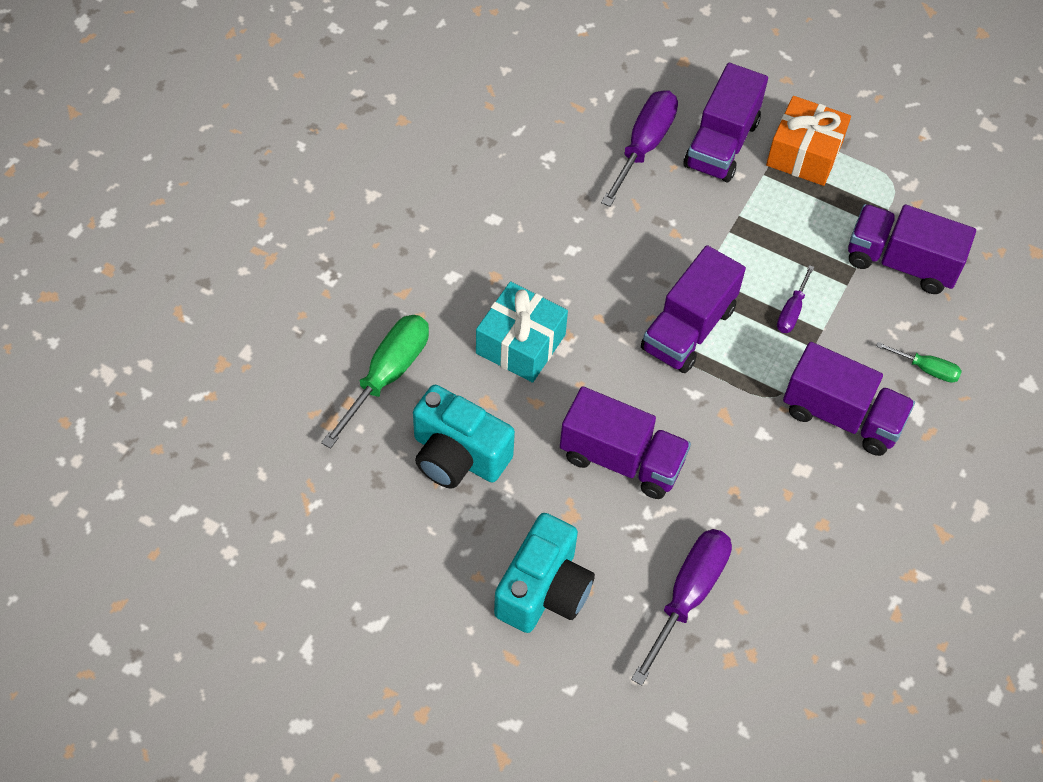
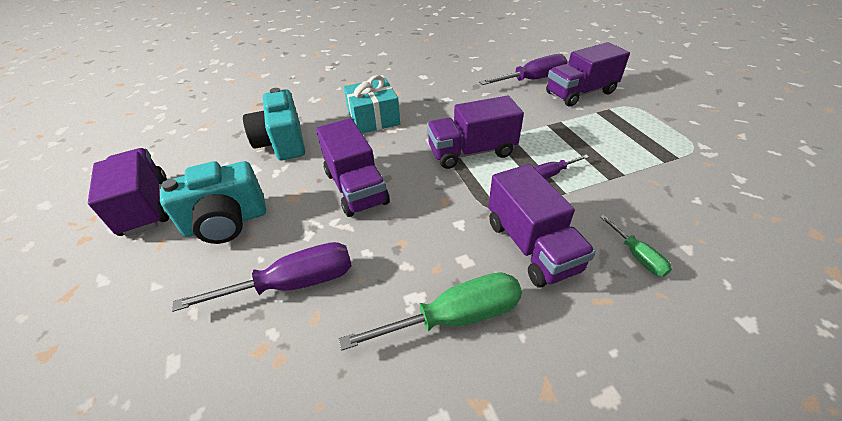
camera: 45 degrees right, 15 degrees down
(387, 375) = (301, 103): green screwdriver -> green screwdriver (455, 317)
(804, 154) = (634, 113): orange gift -> none
(901, 263) = (666, 186): purple truck -> purple truck (145, 206)

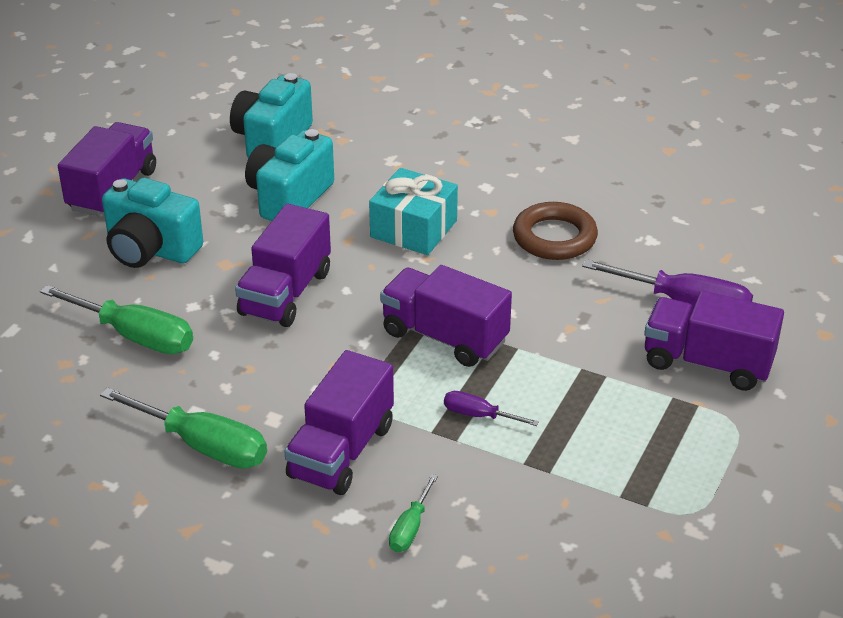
camera: 45 degrees right, 5 degrees down
(229, 124) = (272, 140): none -> turquoise camera
(293, 284) = (135, 336): purple screwdriver -> green screwdriver
(441, 87) = (554, 237): none -> brown ring

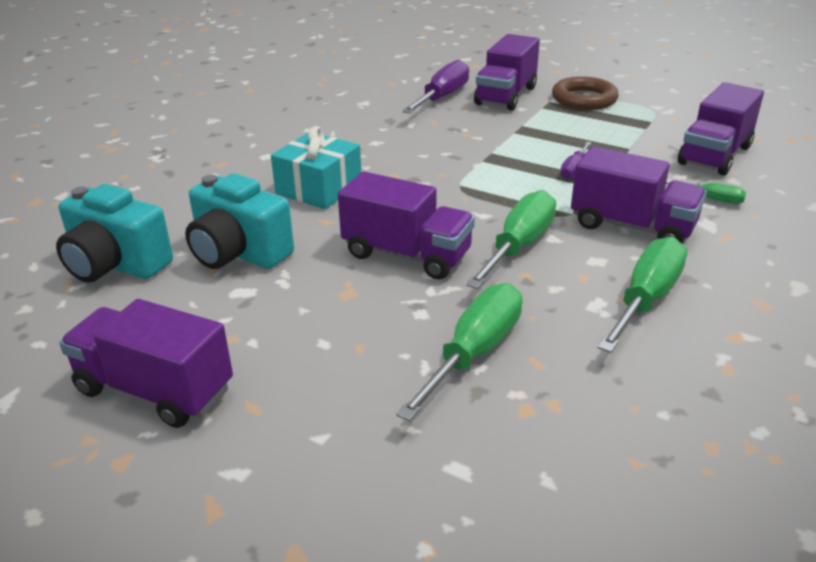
camera: 85 degrees left, 5 degrees down
(151, 250) = (306, 348): turquoise camera -> none
(301, 365) = (519, 246): none -> green screwdriver
(444, 337) = (477, 179): purple truck -> purple truck (714, 155)
(554, 237) = (351, 133): brown ring -> brown ring (584, 99)

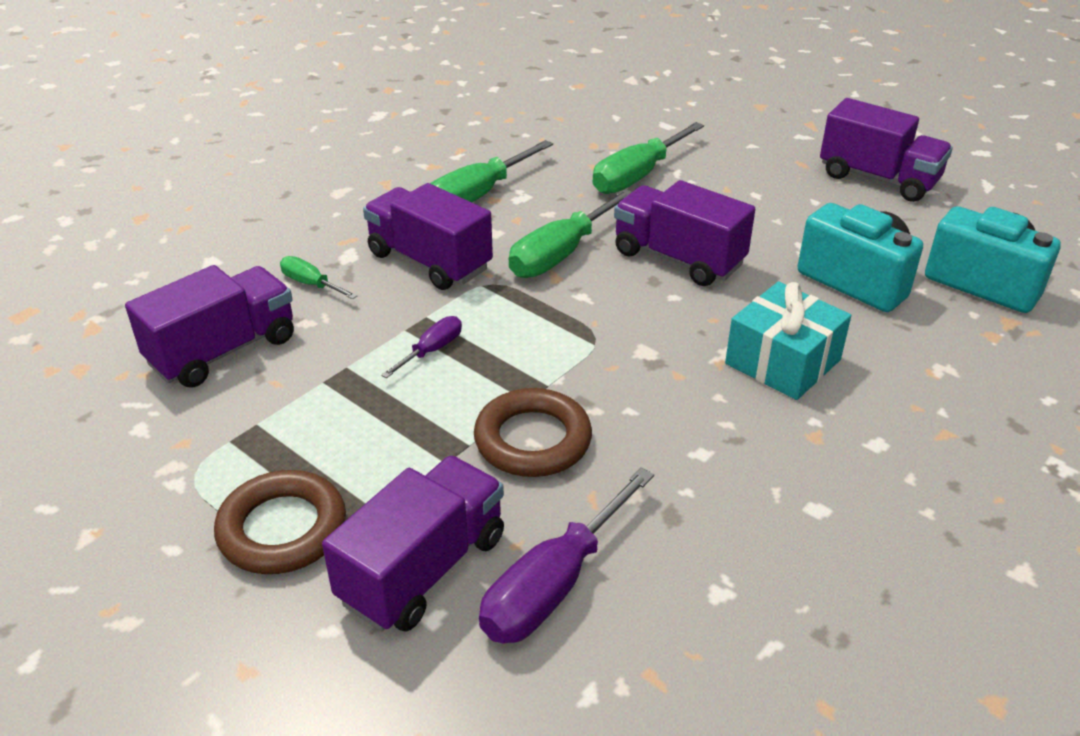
camera: 170 degrees left, 5 degrees up
(478, 137) = (532, 440): none -> brown ring

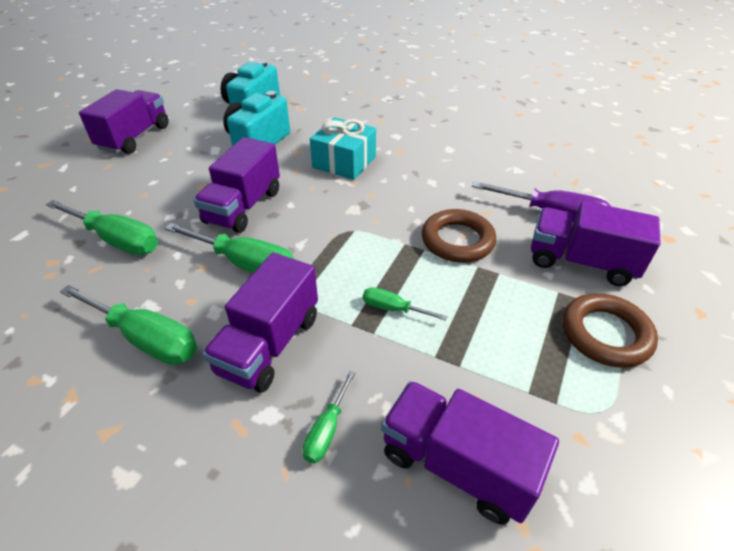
camera: 105 degrees left, 5 degrees up
(432, 350) = (393, 309): purple screwdriver -> green screwdriver

